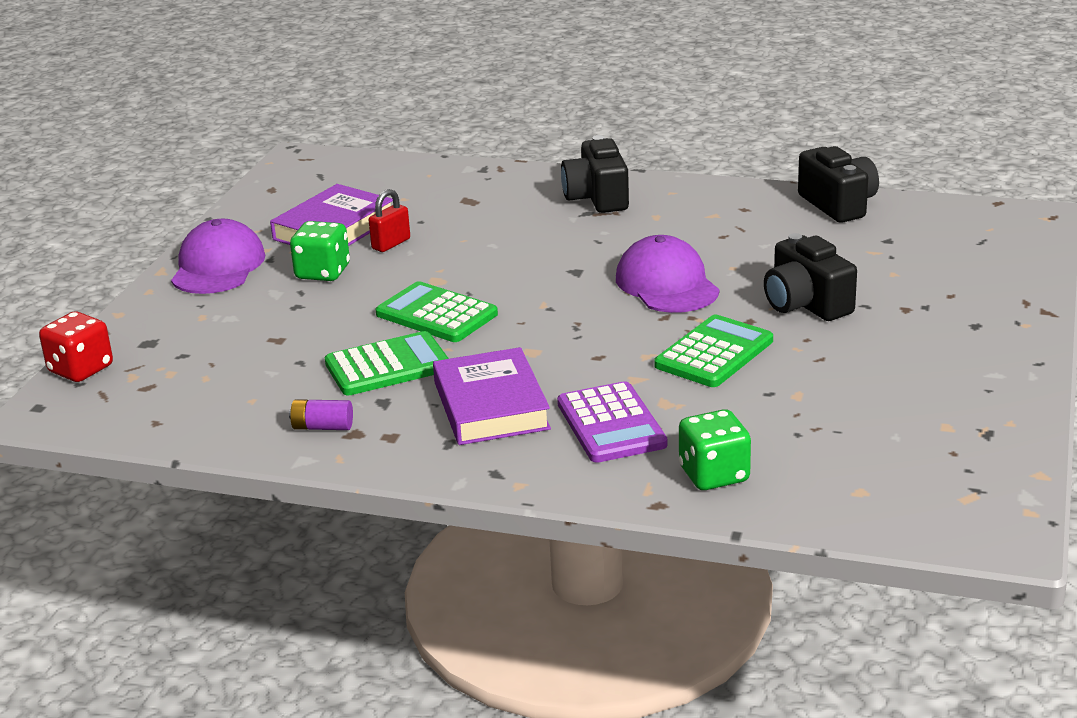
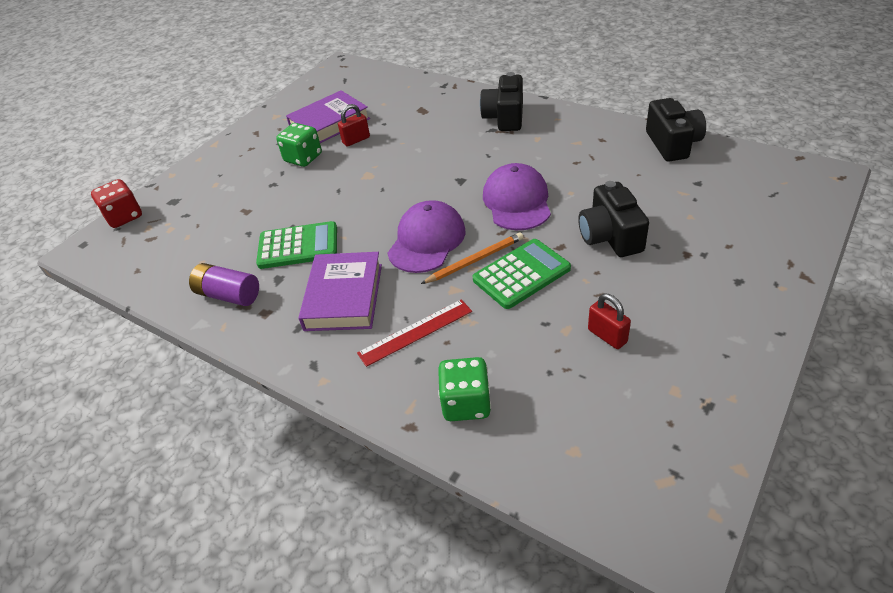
camera: 20 degrees right, 15 degrees up
(218, 266) = (247, 144): purple cap -> purple cap (427, 241)
(322, 427) = (229, 295): purple battery -> purple battery, size x1.51
(436, 314) = (352, 205): green calculator -> none
(611, 424) = (415, 332): purple calculator -> red ruler
(646, 348) = (475, 260): none -> orange pencil
(848, 393) = (607, 336): none -> red padlock

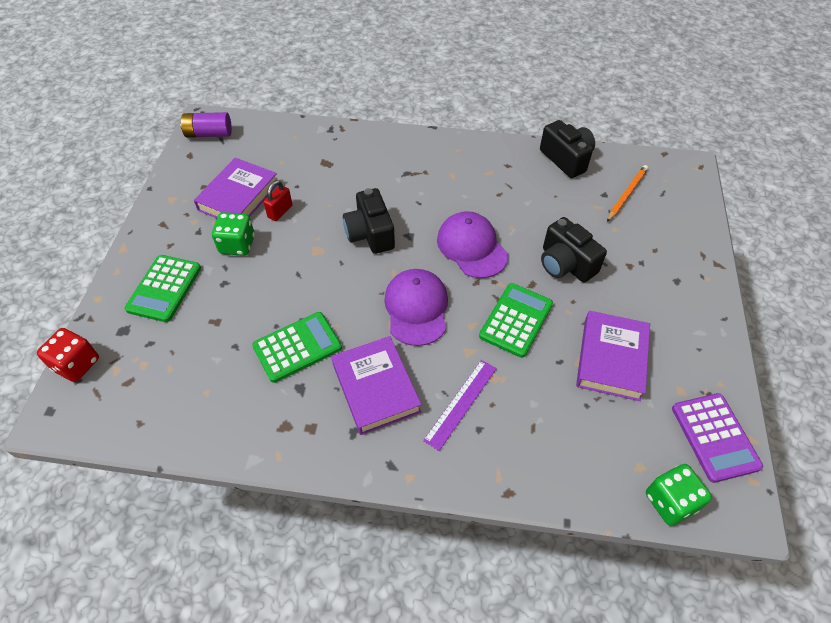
camera: 30 degrees left, 10 degrees up
(224, 178) = (164, 288): none -> green calculator
(229, 295) = (261, 420): purple battery -> purple battery (209, 134)
(415, 332) = (461, 403): red ruler -> purple ruler
(466, 403) = (540, 456): green dice -> green dice (670, 501)
(475, 260) = (470, 317): orange pencil -> orange pencil (627, 194)
(504, 117) = (410, 157): black camera -> black camera (370, 234)
(607, 336) = (611, 358): red padlock -> purple book
(690, 451) = (714, 437): none -> purple calculator

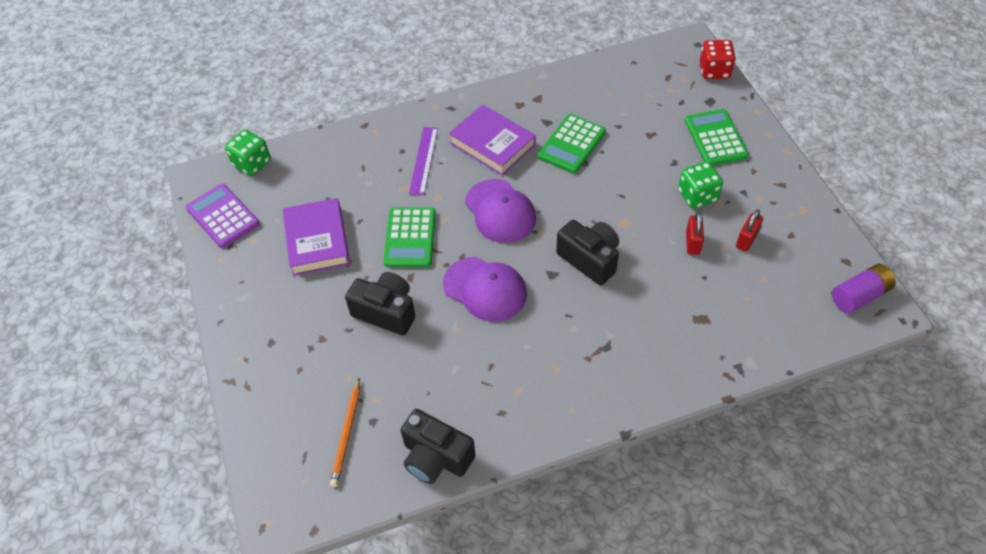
camera: 155 degrees right, 0 degrees up
(239, 196) = (746, 240): purple book -> red padlock

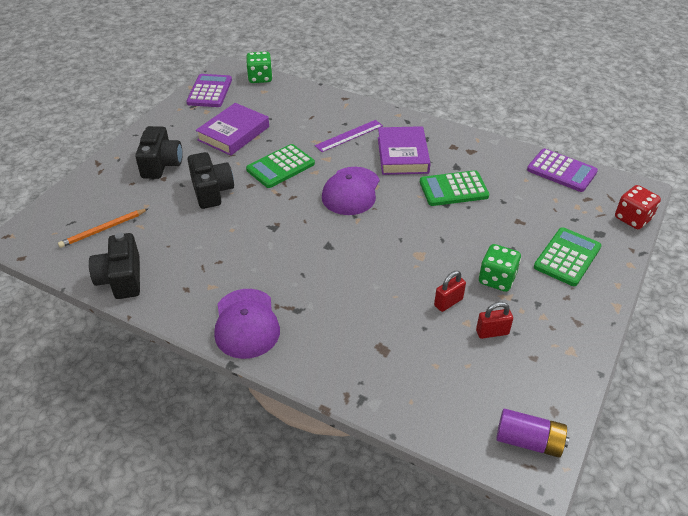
camera: 45 degrees right, 10 degrees down
(485, 289) = (278, 222): purple cap -> purple cap (246, 323)
(590, 259) = (364, 256): black camera -> black camera (161, 164)
(622, 66) = (561, 171): none -> purple calculator

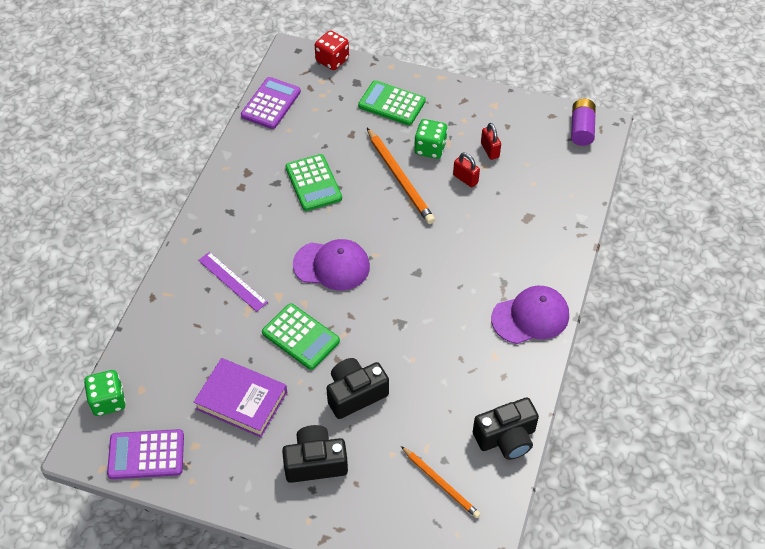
camera: 100 degrees left, 10 degrees up
(402, 155) = (262, 229): purple book -> none
(454, 249) = (400, 178): none -> orange pencil

